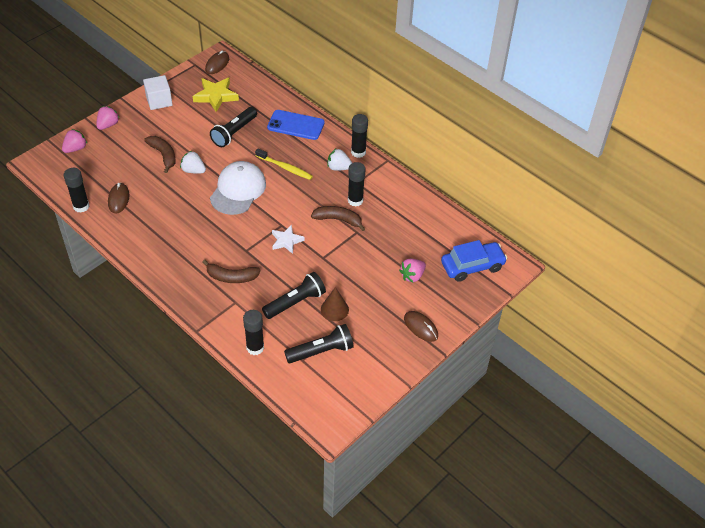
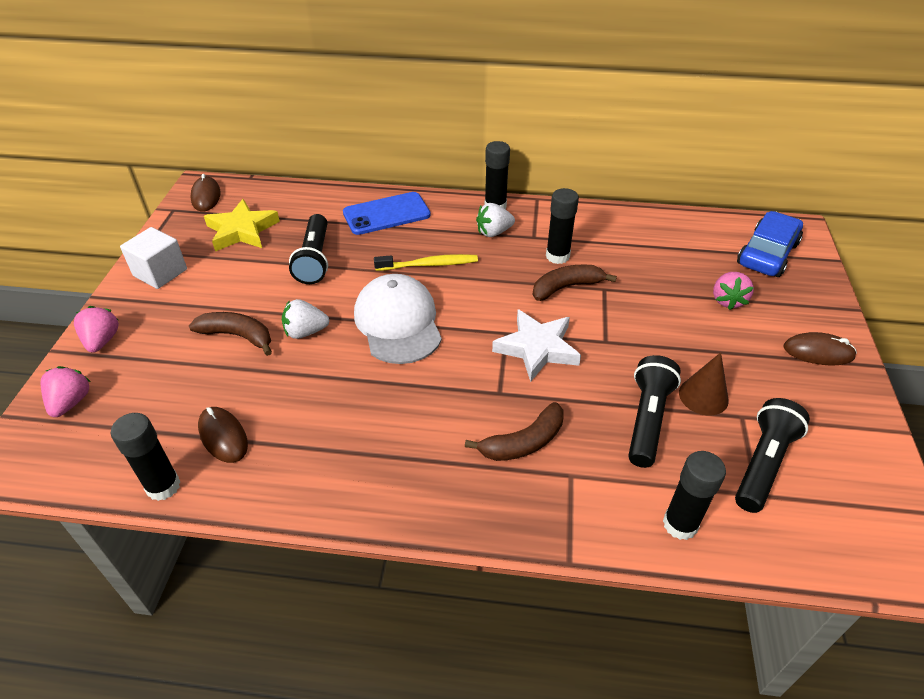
camera: 35 degrees left, 5 degrees down
(286, 241) = (537, 348): white star -> white star, size x1.52

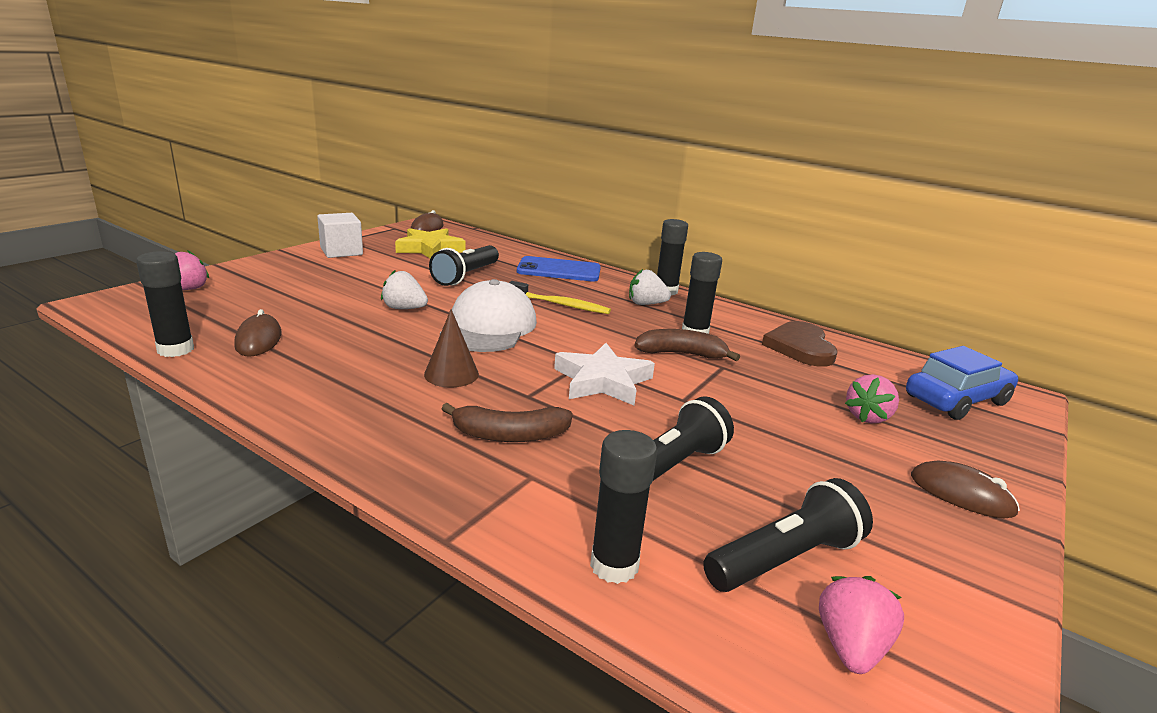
camera: 25 degrees right, 20 degrees down
(102, 341) = (253, 269): pink strawberry -> pink strawberry (850, 647)
(237, 336) = (349, 295): brown banana -> none
(639, 238) = (800, 347): none -> brown heart
(703, 396) = (759, 475): brown cone -> brown cone (451, 374)

